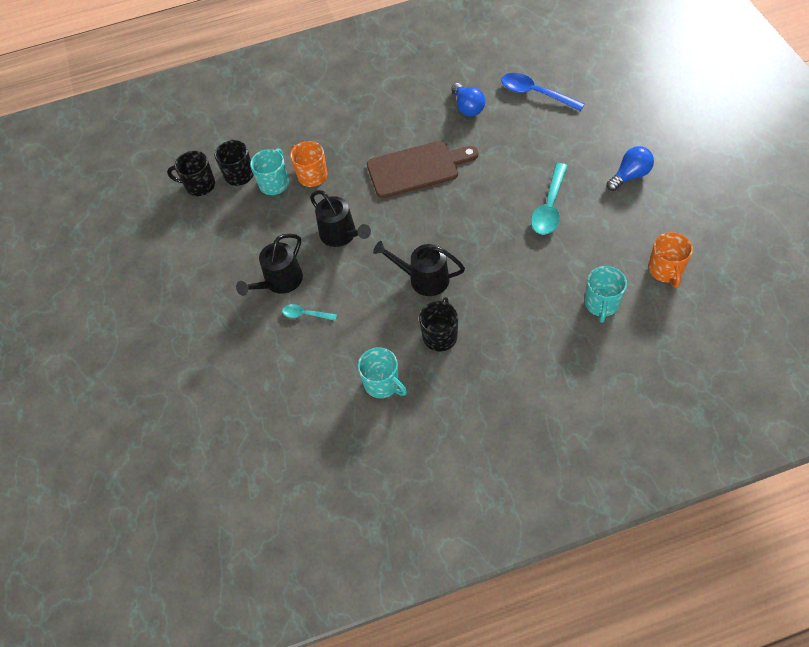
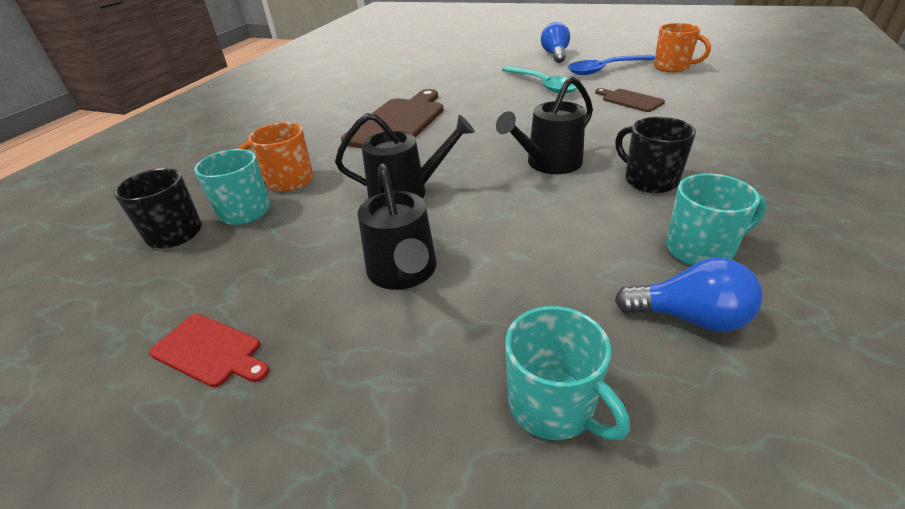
camera: 55 degrees left, 20 degrees down
(195, 257) = (210, 351): none -> red cutting board
(199, 185) = (110, 279): black mug -> none
(305, 314) = (496, 272): turquoise spoon -> none
(467, 107) = (377, 84): blue light bulb -> blue light bulb (689, 317)
(535, 93) = (416, 61): blue spoon -> blue spoon (604, 70)
(562, 274) = (630, 100): none -> brown cutting board
(601, 304) = (686, 95): turquoise mug -> turquoise mug (553, 406)

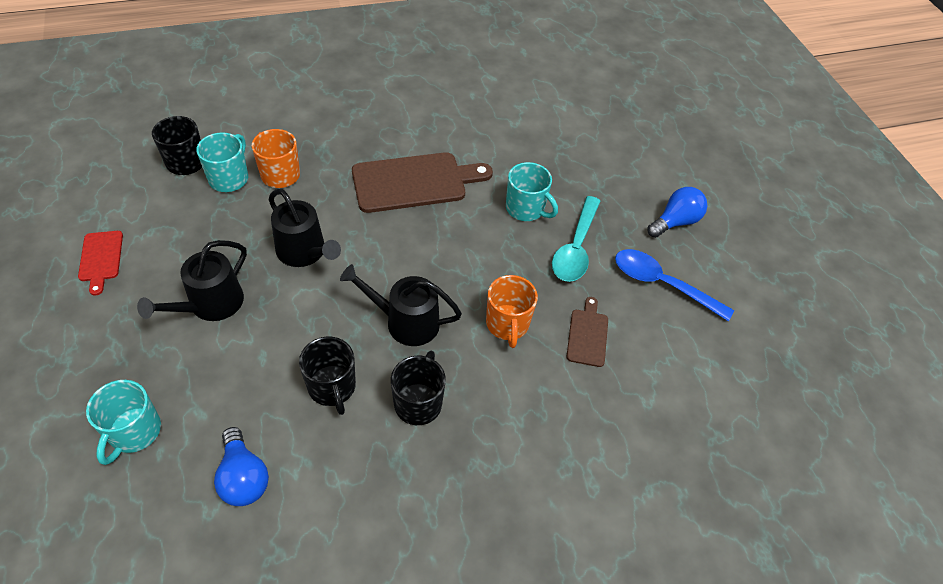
camera: 45 degrees right, 15 degrees up
(596, 221) = (332, 387): none -> black mug
(672, 67) = (718, 345): orange mug -> orange mug (507, 324)
(700, 250) = (328, 465): turquoise mug -> turquoise mug (526, 209)

